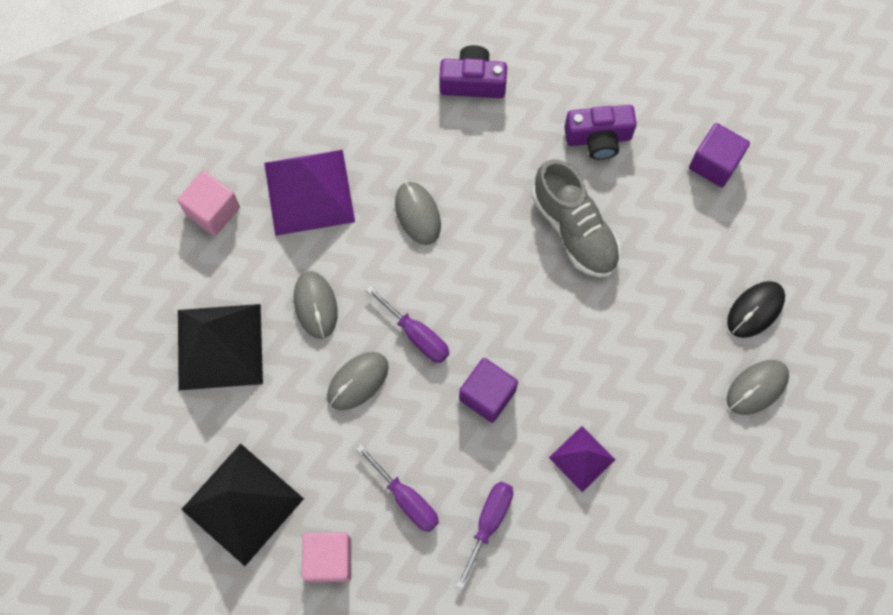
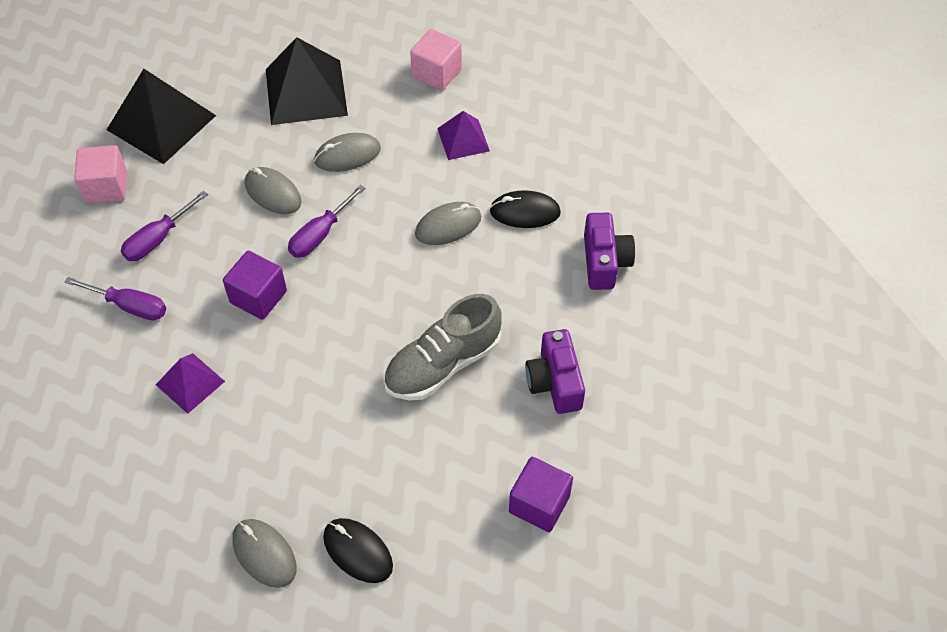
camera: 85 degrees right, 15 degrees down
(309, 192) = (463, 139): purple pyramid -> purple pyramid, size x0.55
(408, 143) = (525, 212): none -> black mouse

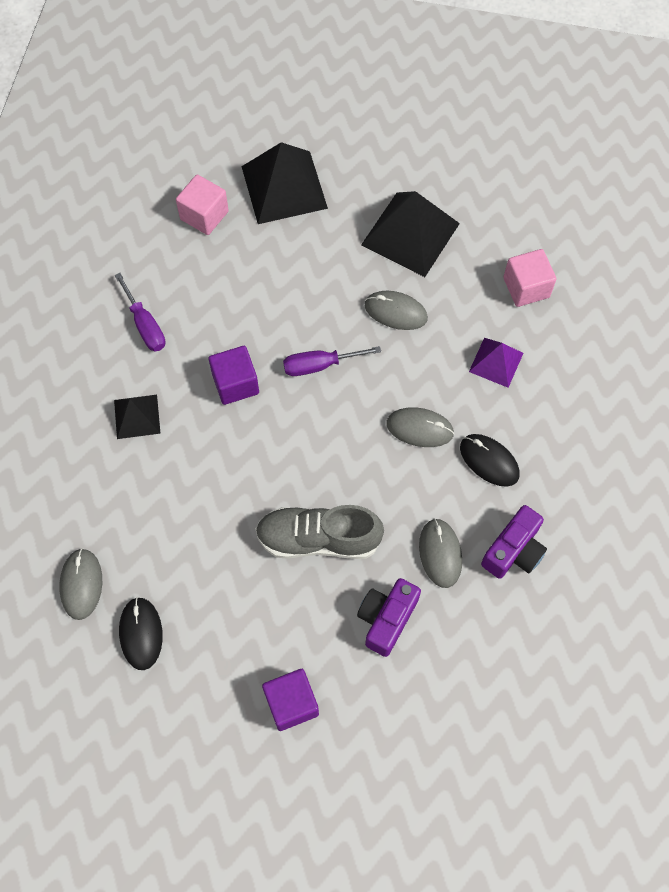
camera: 40 degrees right, 10 degrees up
(158, 239) = (205, 284): purple screwdriver -> none
(190, 383) = (137, 416): purple pyramid -> black pyramid
(273, 193) = (314, 305): grey mouse -> grey mouse (440, 553)

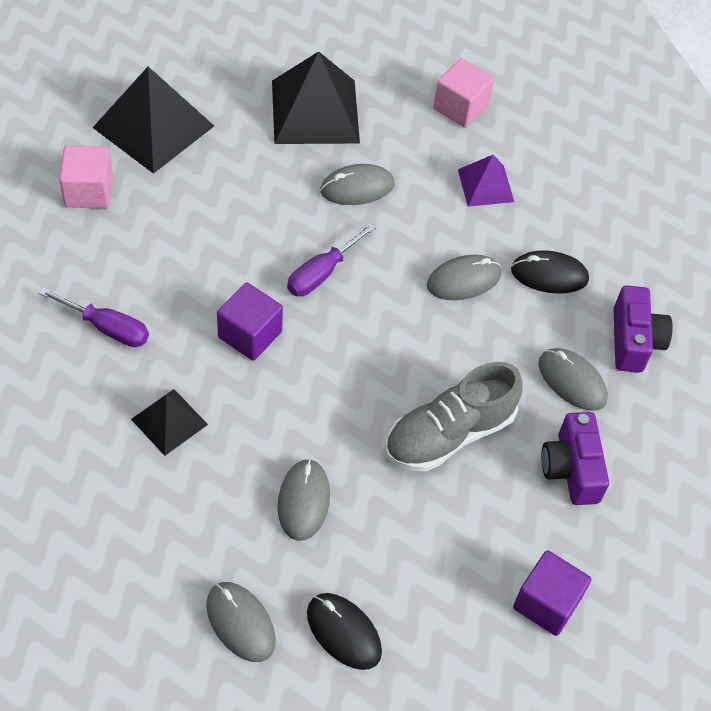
camera: 40 degrees left, 10 degrees down
(182, 526) = (303, 501): none -> grey mouse

